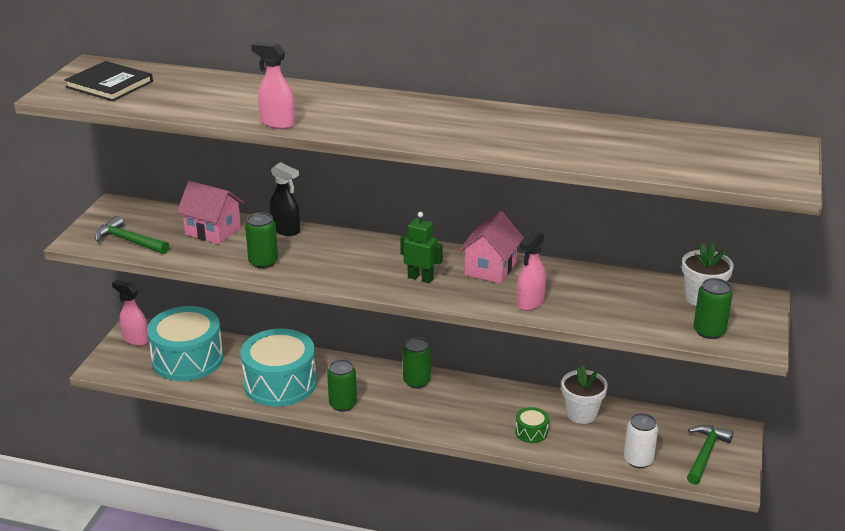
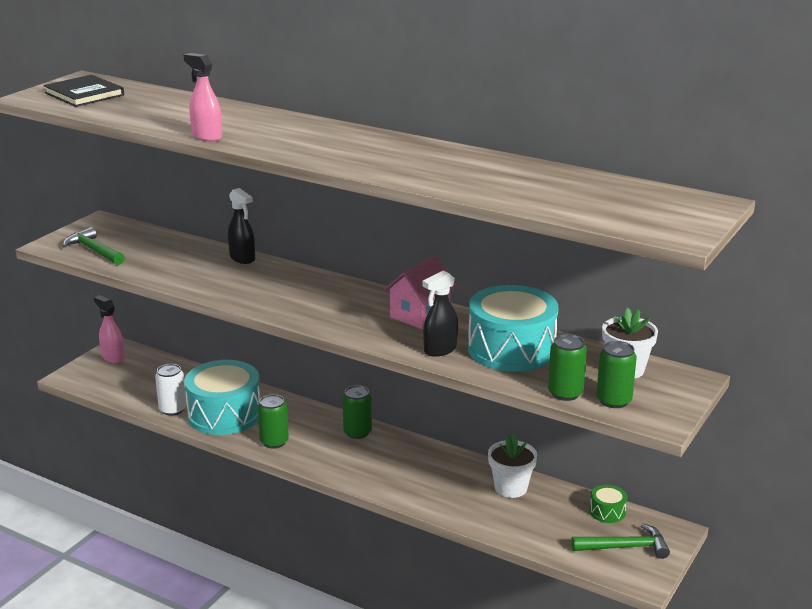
camera: 15 degrees right, 5 degrees down
(187, 359) = (150, 381): turquoise drum -> turquoise drum (511, 349)
(213, 231) = (174, 251): pink house -> none
(263, 262) = (203, 282): green can -> green can (565, 393)
(420, 278) = (344, 314): green robot -> none
(530, 303) = (440, 350): pink spray bottle -> black spray bottle
(531, 432) = (449, 496): green drum -> green drum (607, 512)
(638, 460) = (548, 541): white can -> white can (173, 409)
(705, 453) = (625, 547): green hammer -> green hammer turned 45 degrees clockwise

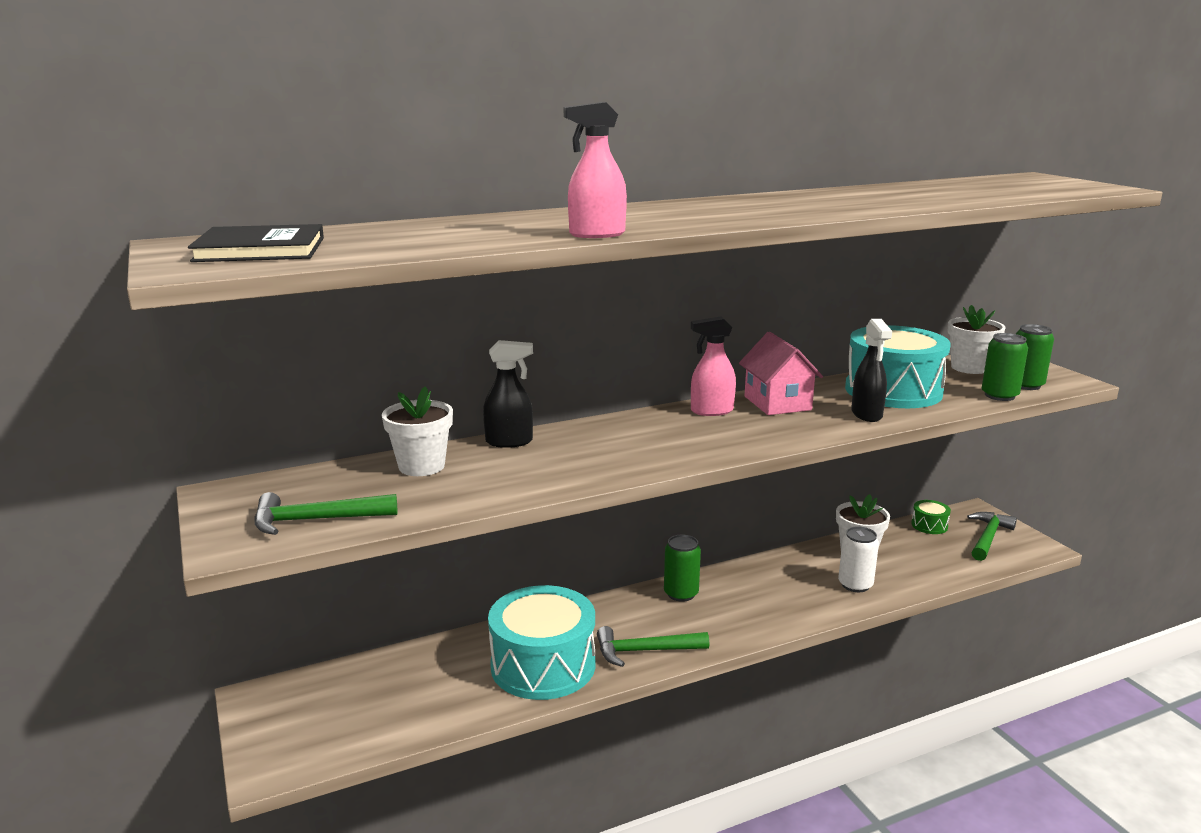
camera: 55 degrees left, 5 degrees down
(113, 357) = (275, 709): pink spray bottle -> pink spray bottle (711, 411)
(173, 409) = (482, 701): white can -> white can (855, 585)
(182, 249) = (421, 466): none -> white flower pot
(274, 442) = (644, 651): green can -> green hammer

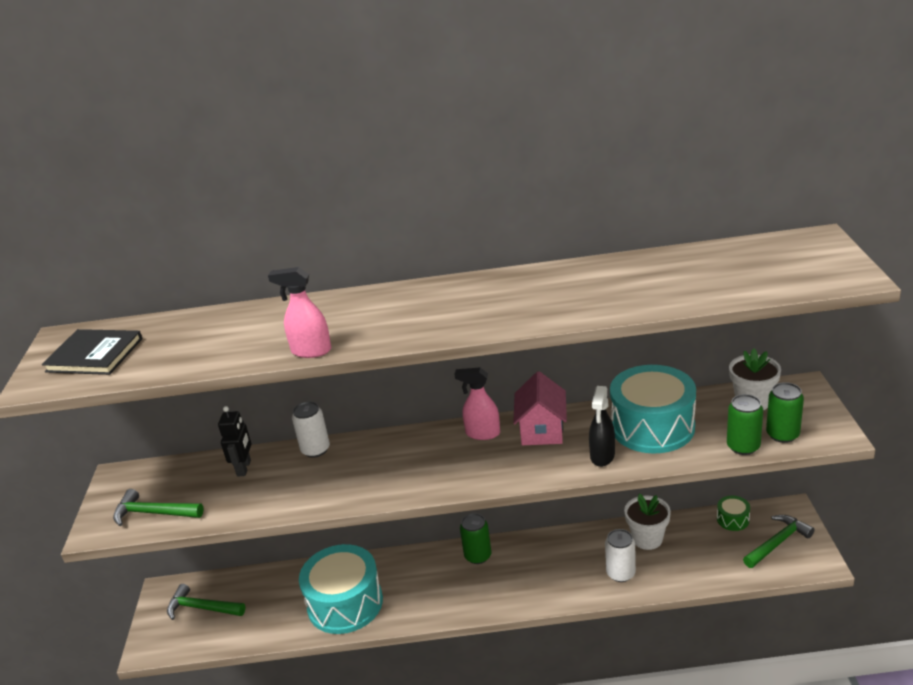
camera: 25 degrees right, 10 degrees up
(421, 466) = (244, 468): white flower pot -> black robot
(509, 442) = (315, 450): black spray bottle -> white can
(644, 651) = (419, 605): green hammer -> green hammer (202, 608)

